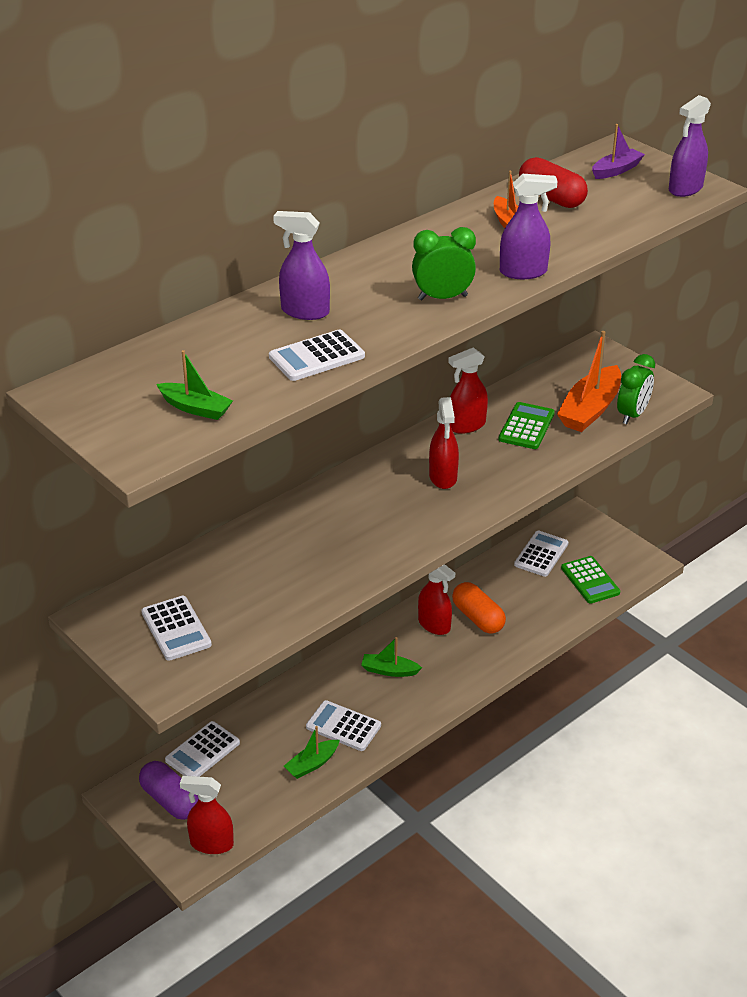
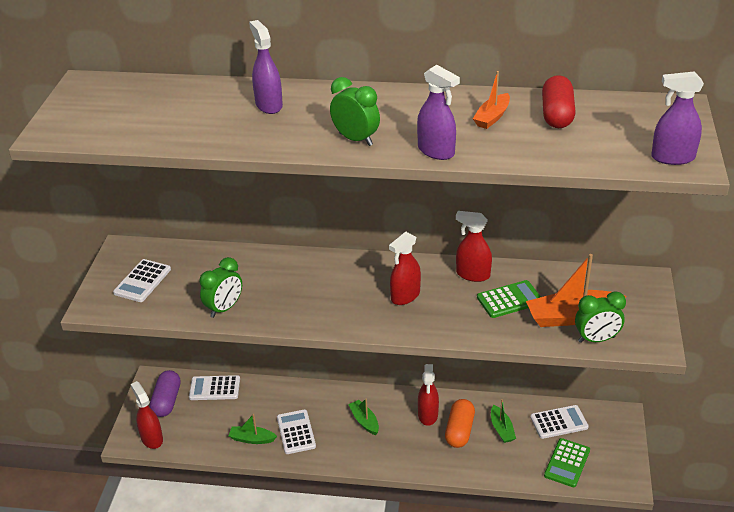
camera: 50 degrees right, 0 degrees up
(195, 408) = (117, 125): green boat -> green boat (501, 429)
(304, 594) = (224, 308): none -> green clock
(317, 357) = (222, 133): white calculator -> none
(616, 170) = (645, 119): purple boat -> none

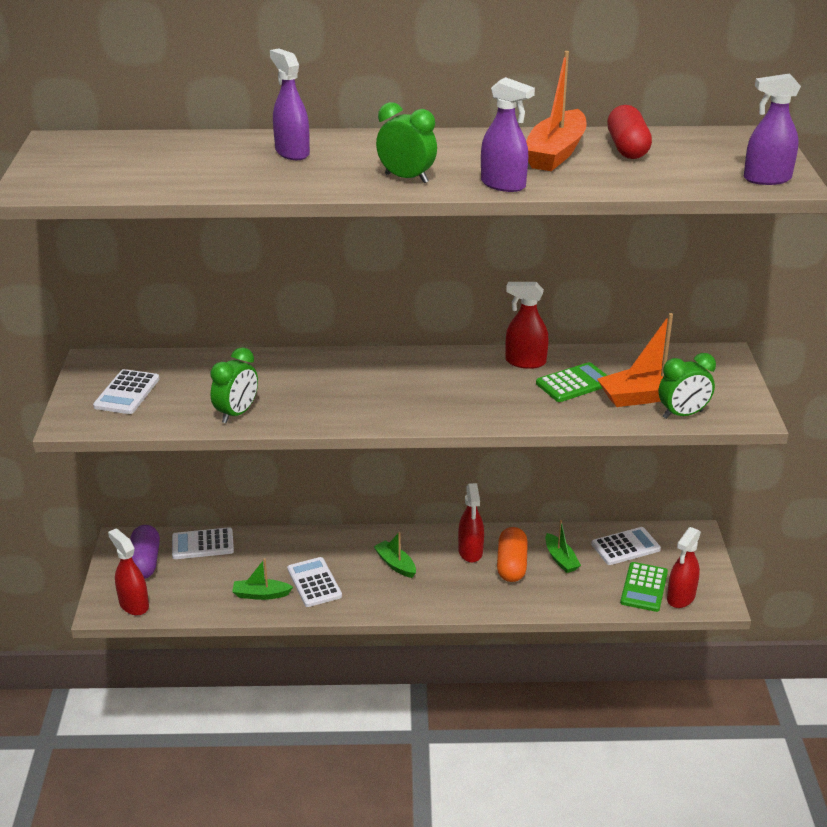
camera: 10 degrees left, 5 degrees down
(405, 296) = (452, 387): red spray bottle -> red spray bottle (681, 597)
(492, 117) = (555, 153): orange boat -> orange boat, size x1.78

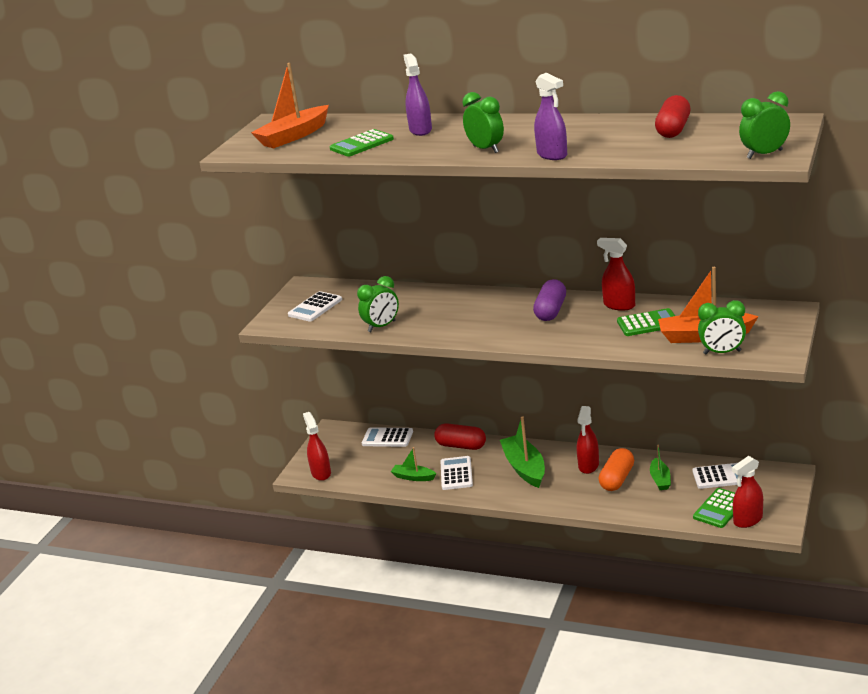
camera: 25 degrees right, 5 degrees down
(144, 563) = (341, 446): purple capsule -> purple capsule (550, 311)
(222, 174) = (362, 144): none -> green calculator
(303, 544) = (461, 446): none -> red capsule
(395, 564) = (524, 468): green boat -> green boat, size x1.78
(555, 153) = (613, 133): orange boat -> orange boat (294, 136)
(766, 179) = (764, 154): purple spray bottle -> green clock

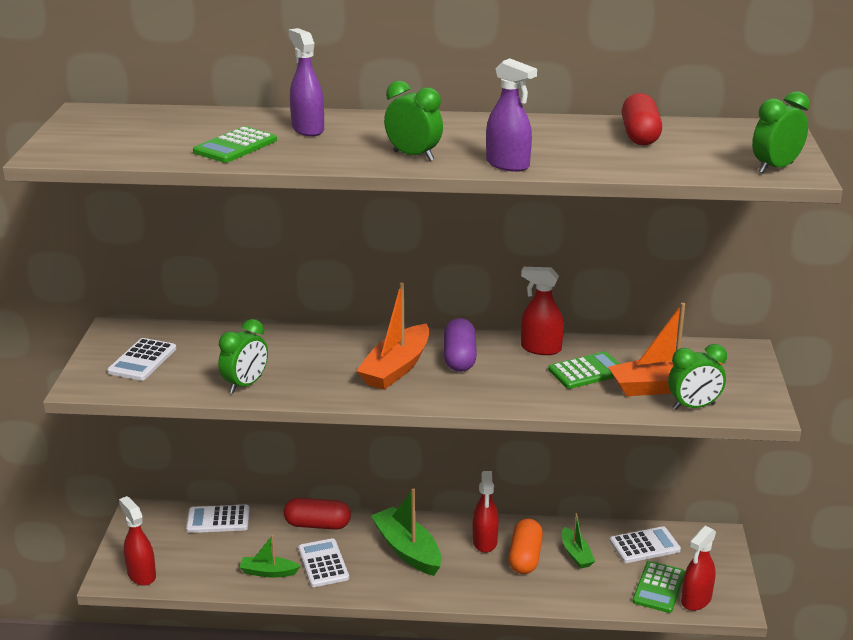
camera: 20 degrees left, 0 degrees up
(294, 136) = (130, 134): orange boat -> orange boat (396, 368)

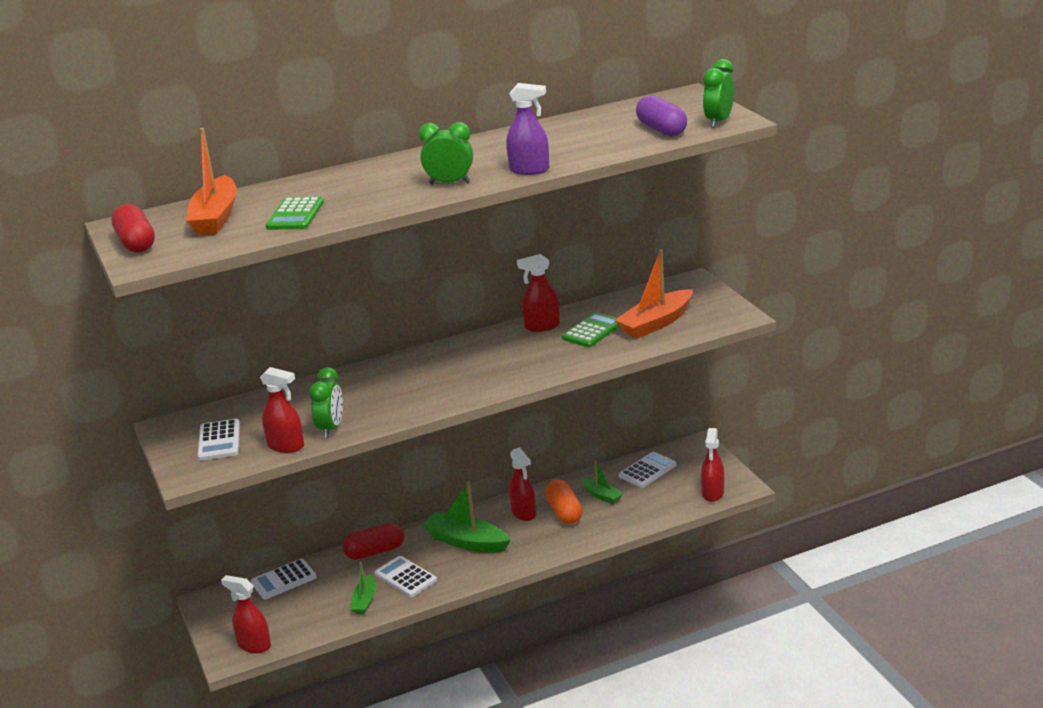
camera: 25 degrees left, 0 degrees up
(190, 388) = (286, 446): none -> red spray bottle
(268, 572) = (364, 601): green boat -> green boat turned 60 degrees counterclockwise
(307, 129) = (336, 187): purple spray bottle -> none
(396, 368) = (443, 376): orange boat -> orange boat (216, 217)
(459, 358) = (485, 353): purple capsule -> purple capsule (661, 130)
(640, 135) = (599, 124): red capsule -> red capsule (136, 243)
(659, 587) = (680, 495): green calculator -> none
(693, 407) = (690, 330): green clock -> none

